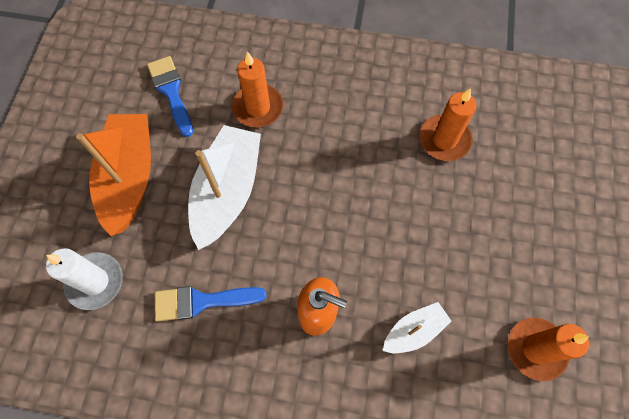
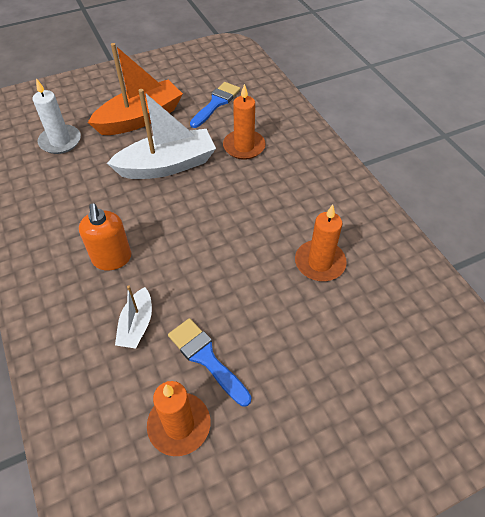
camera: 55 degrees right, 15 degrees down
(202, 301) = (79, 194): blue brush -> blue brush (206, 358)
(414, 331) = (137, 325): white boat -> white boat turned 75 degrees clockwise

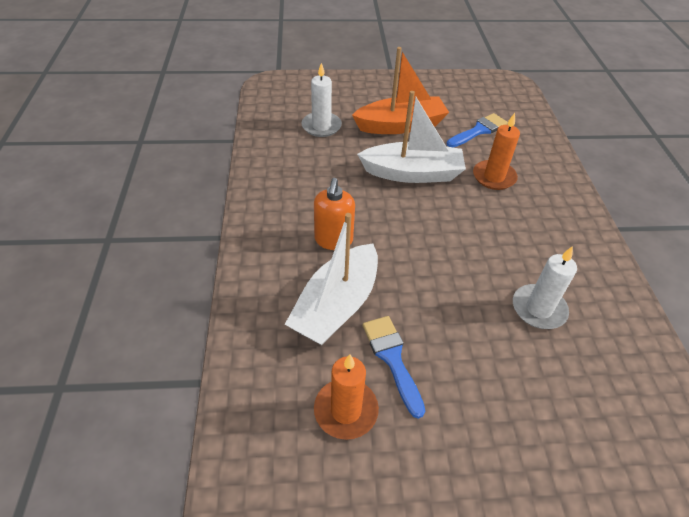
camera: 20 degrees right, 5 degrees down
(137, 325) = (336, 306): white boat -> white boat, size x1.93
(319, 263) = (538, 309): orange candle -> white candle

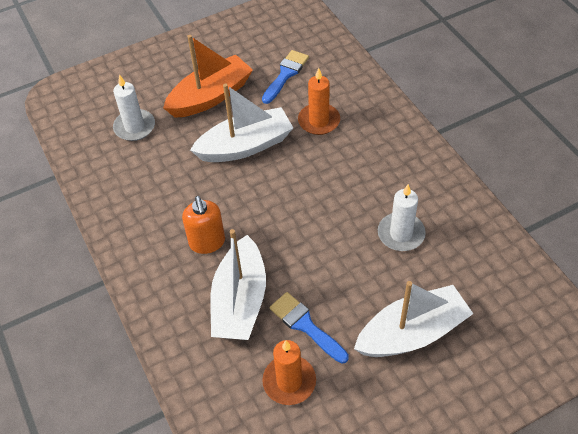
camera: 20 degrees left, 5 degrees up
(511, 420) = (412, 333): none -> white boat

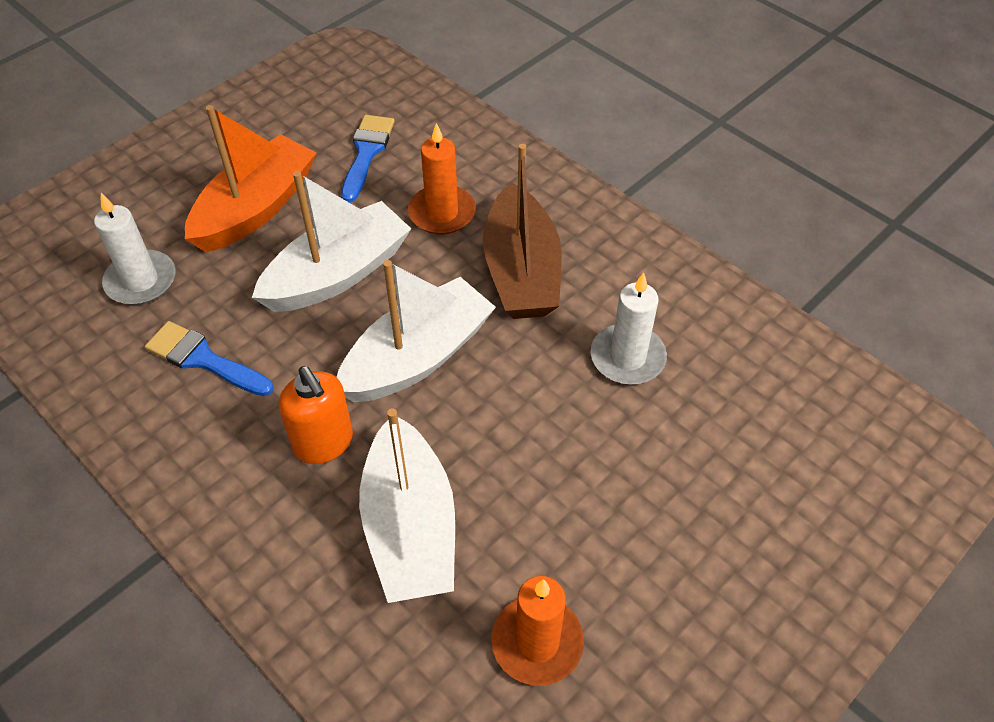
camera: 20 degrees left, 0 degrees up
(305, 325) = (531, 540): blue brush -> blue brush (204, 359)
(354, 167) = (521, 271): none -> brown boat
(412, 333) = (701, 508): white boat -> white boat (418, 357)

